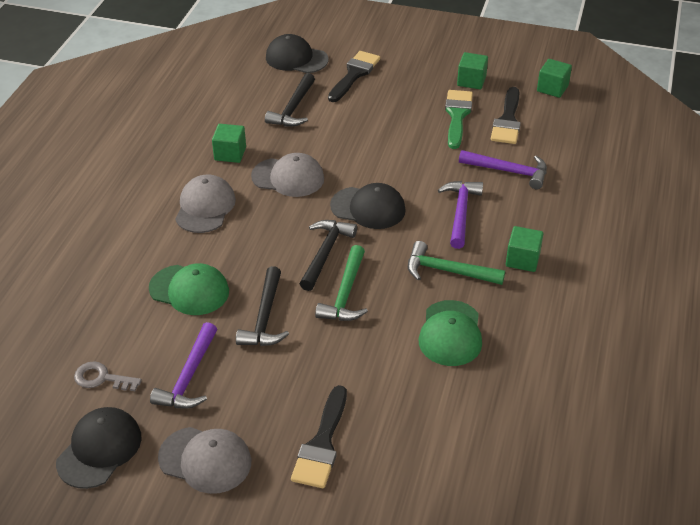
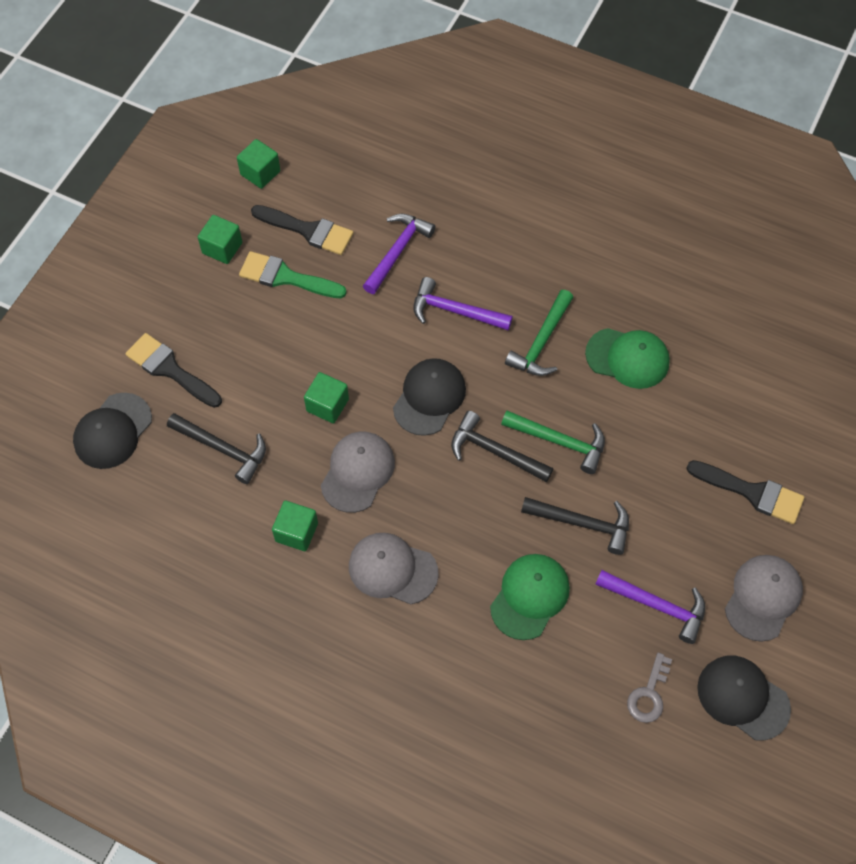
camera: 80 degrees left, 20 degrees up
(522, 260) = (536, 273): green cube -> green cube (327, 405)

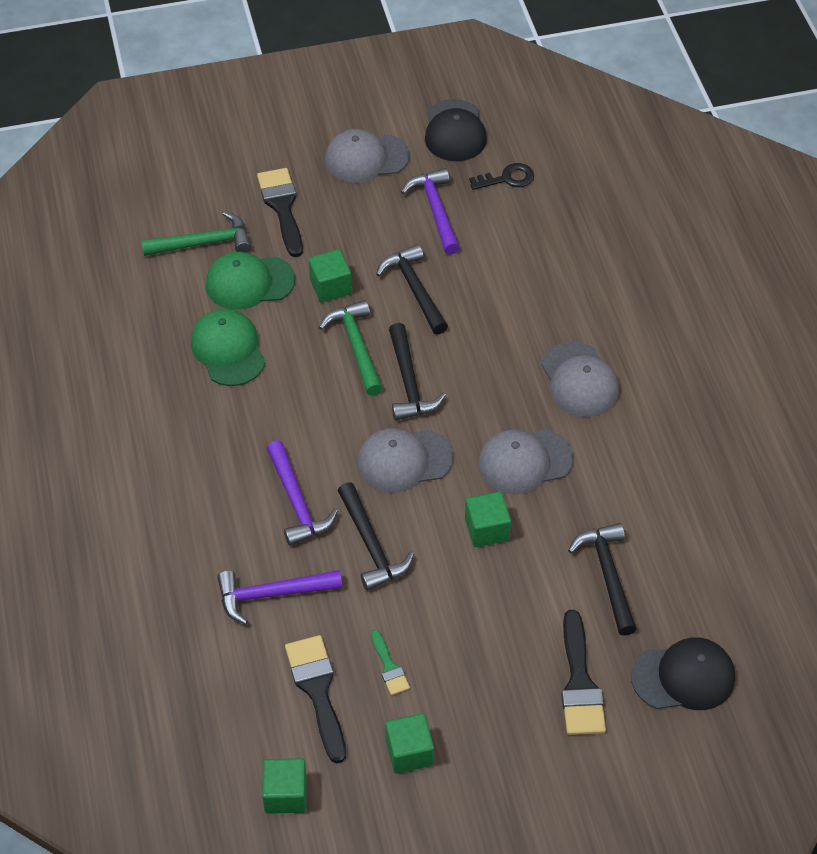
camera: 130 degrees left, 10 degrees down
(286, 277) = (389, 667): green brush -> green brush, size x0.54
(296, 532) = (619, 464): green cube -> green cube (330, 287)
(381, 329) = (371, 545): none -> black hammer
(429, 397) = (404, 460): black cap -> grey cap
(530, 596) = (508, 284): green cap -> green cap (249, 282)
(541, 342) = (269, 418): green hammer -> green hammer (203, 243)
(649, 694) = (507, 178): grey key -> black key

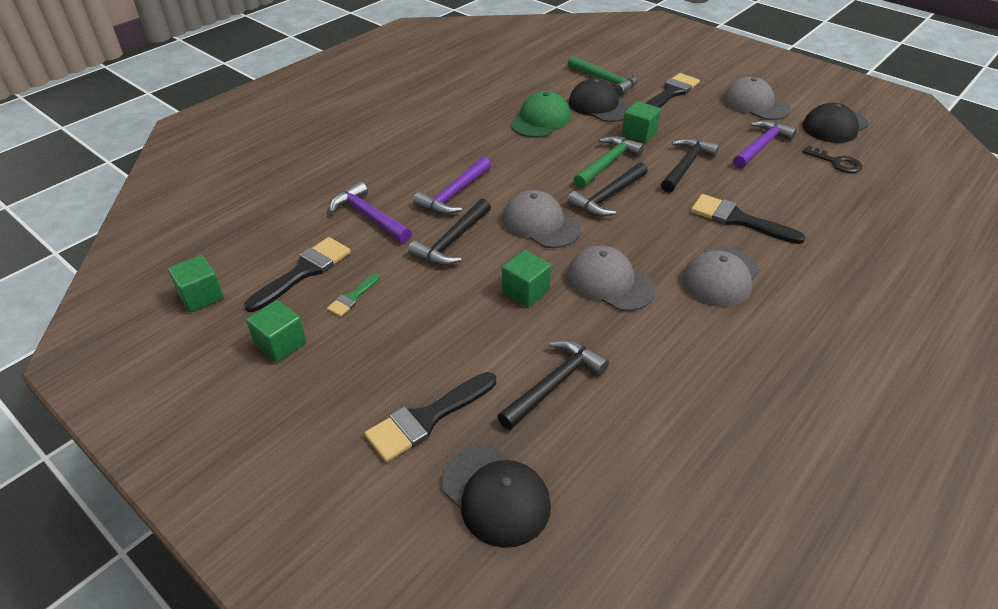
camera: 55 degrees right, 10 degrees down
(249, 282) = (600, 106): green cap -> black cap
(521, 312) = (738, 219): none -> black brush

